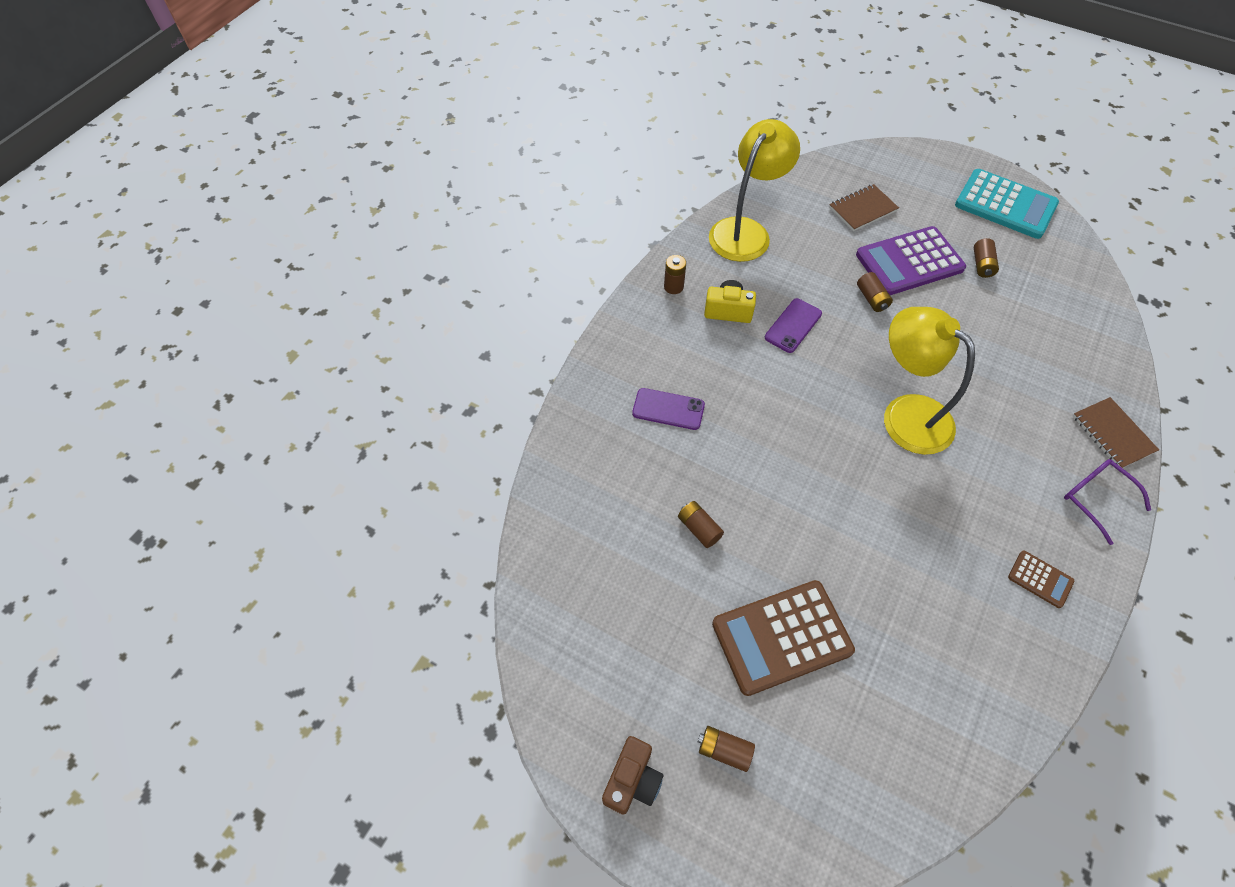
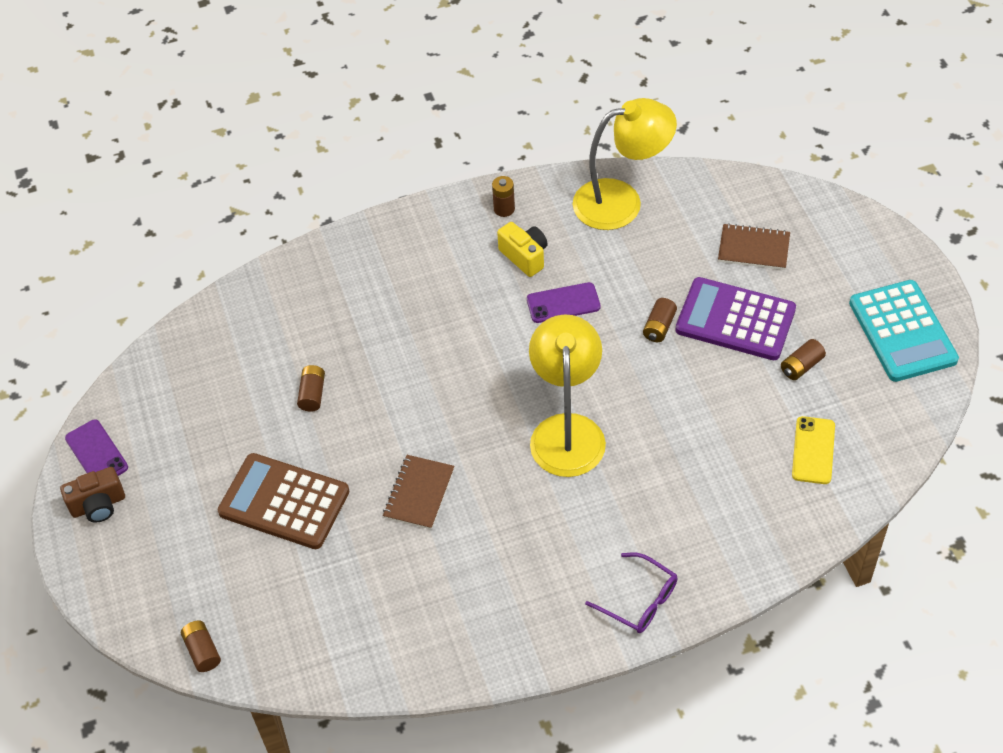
camera: 45 degrees right, 5 degrees down
(668, 409) = (388, 298): purple phone -> purple phone (96, 453)
(724, 750) = (169, 534): brown battery -> brown battery (202, 651)
(1040, 579) = (515, 613): brown calculator -> none
(1056, 313) = (813, 450): none -> yellow phone
(1096, 498) = (639, 600): purple glasses -> purple glasses turned 120 degrees clockwise
(1112, 434) = (724, 571): brown notebook -> brown notebook (419, 493)

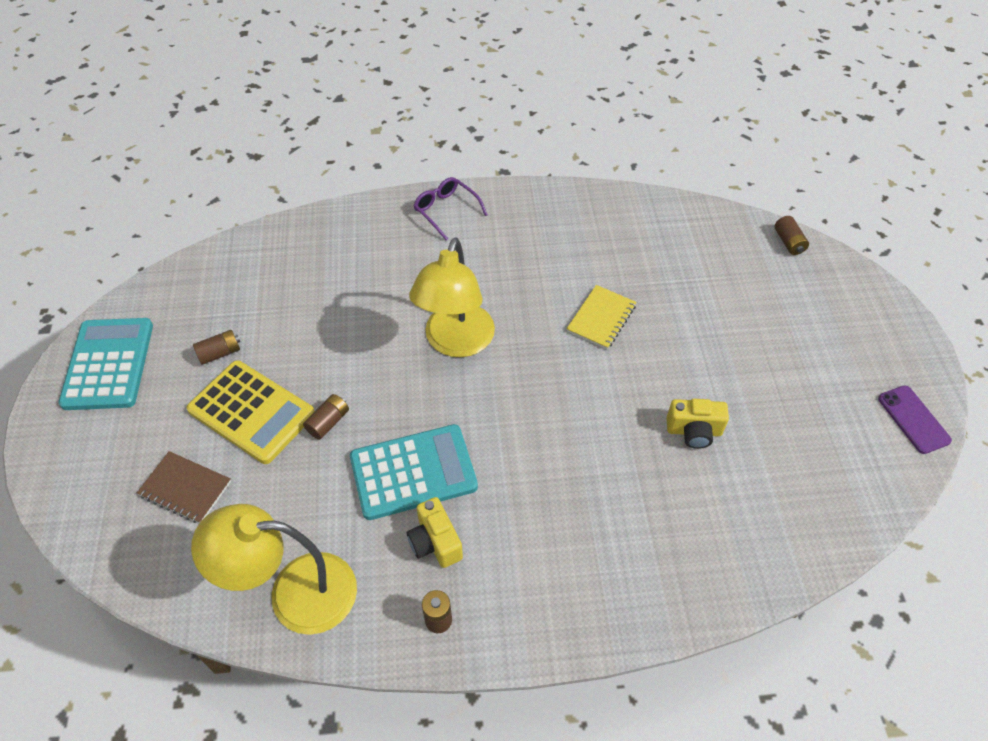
camera: 170 degrees left, 0 degrees up
(98, 505) = (900, 369): brown camera -> none
(284, 502) = (723, 336): brown calculator -> none
(312, 394) = (694, 431): brown battery -> yellow camera
(419, 493) = (601, 318): brown notebook -> yellow notebook
(563, 303) = (413, 472): purple phone -> turquoise calculator
(735, 320) = (251, 412): purple calculator -> yellow calculator
(813, 450) = (256, 282): yellow phone -> none

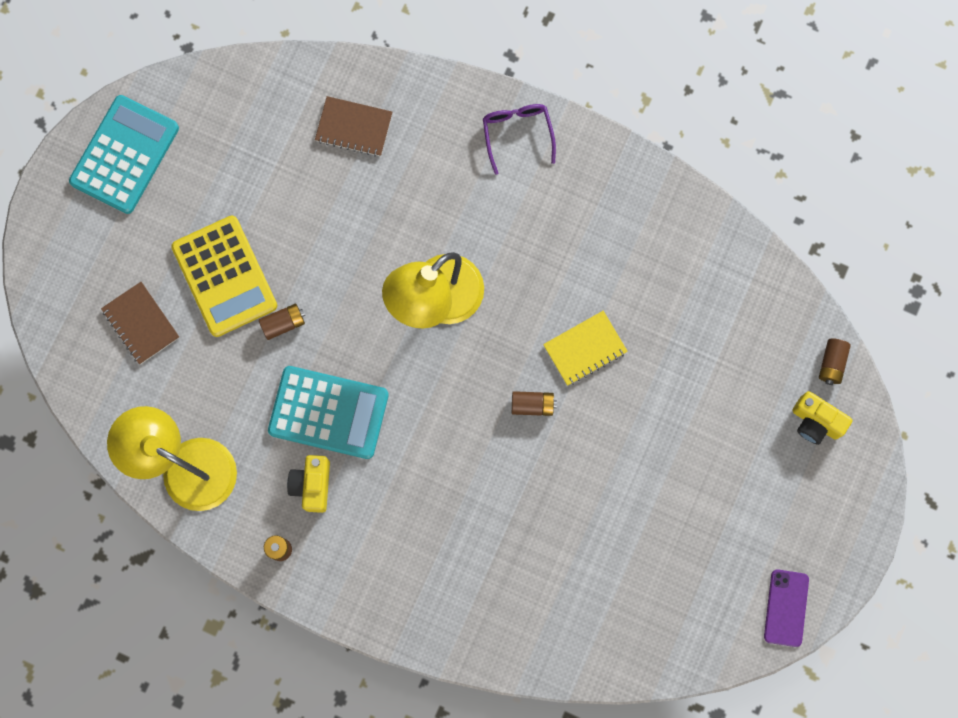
camera: 30 degrees right, 25 degrees up
(220, 353) = (224, 196): brown battery -> brown battery (532, 405)
(310, 260) = (354, 127): none -> brown notebook
(694, 431) = (586, 509): yellow camera -> yellow camera (815, 422)

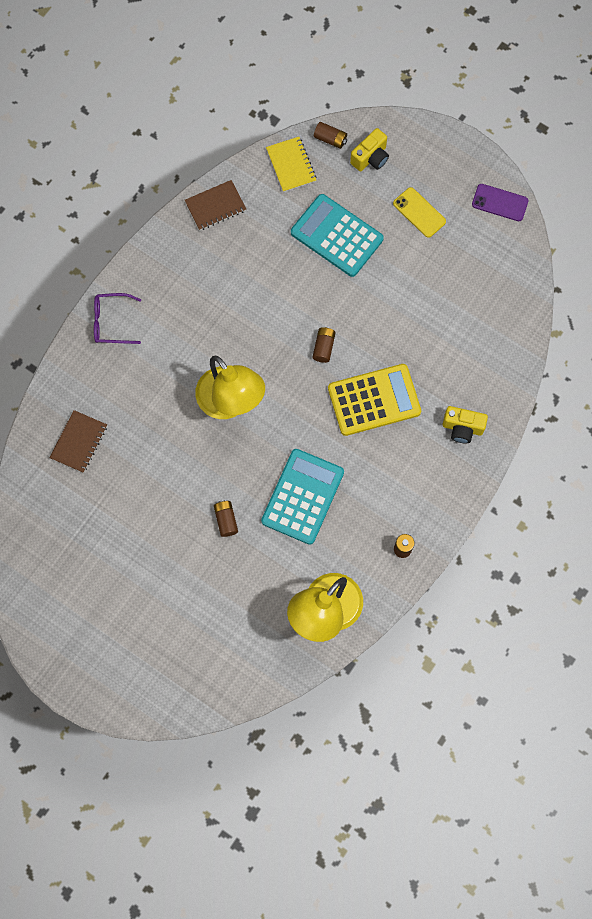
camera: 80 degrees left, 5 degrees down
(125, 155) = (61, 625): turquoise calculator -> turquoise calculator (336, 236)
(141, 324) = (204, 631): brown notebook -> brown notebook (215, 206)
(224, 276) = (179, 560): yellow calculator -> yellow calculator (374, 400)
(312, 485) = (357, 517): yellow camera -> yellow camera (462, 428)
(585, 349) = (288, 303): yellow notebook -> yellow notebook (291, 165)
(748, 500) = (419, 212): none -> yellow phone

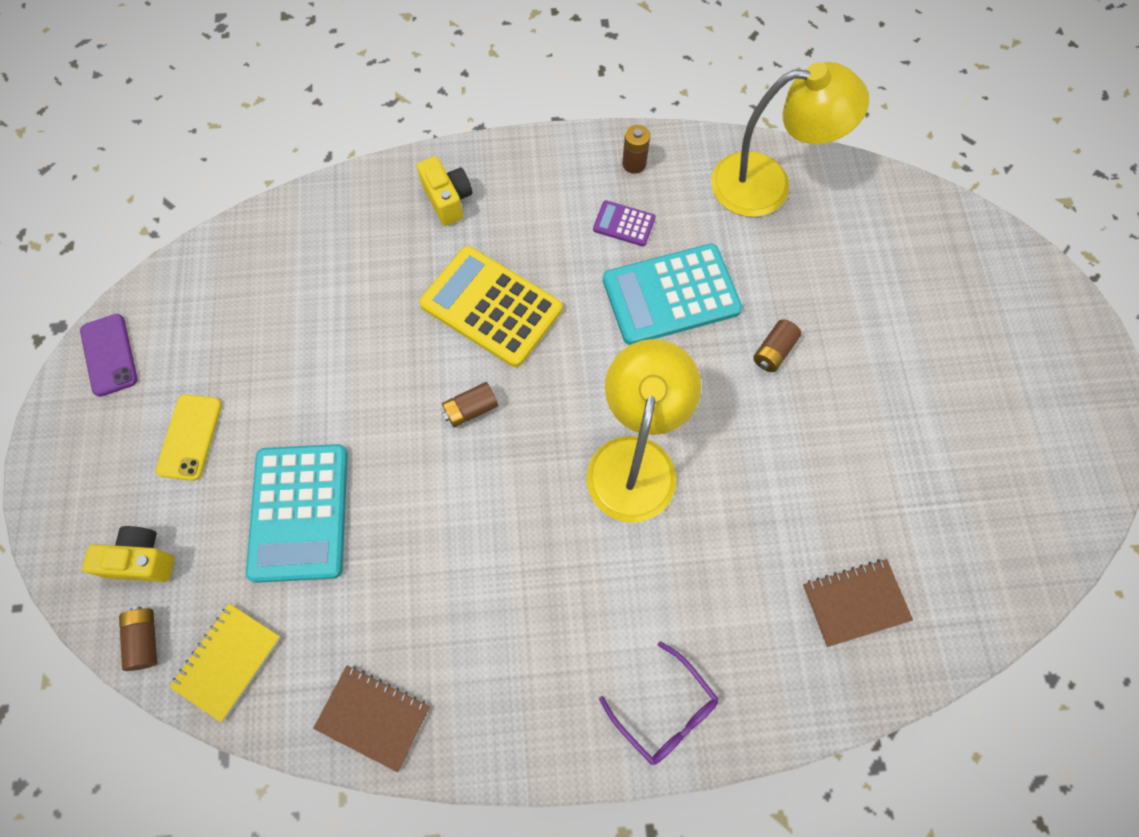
camera: 130 degrees left, 5 degrees down
(367, 509) = (624, 224): none -> purple calculator

